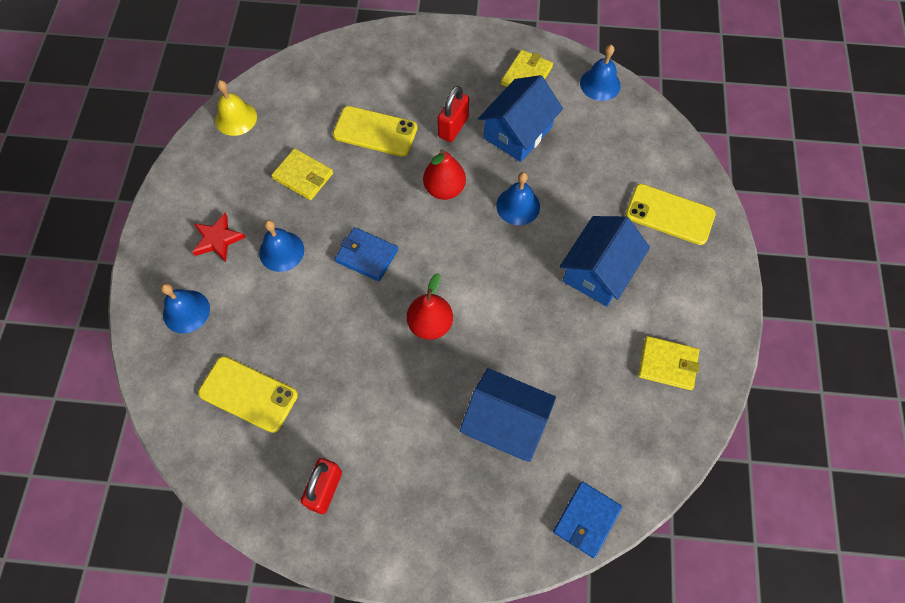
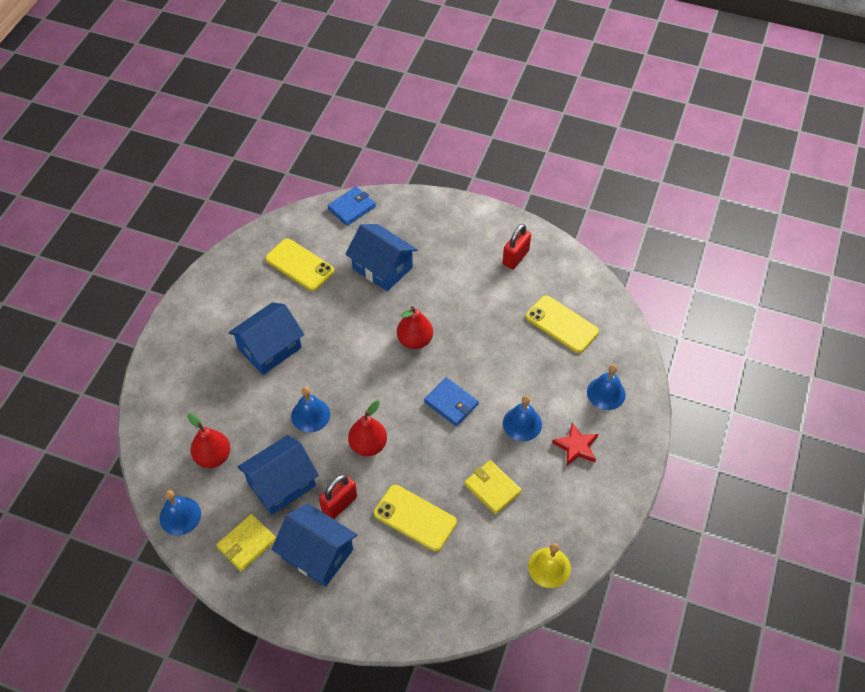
camera: 165 degrees left, 10 degrees down
(458, 82) = (317, 554): none -> blue house
(598, 141) = (213, 457): none -> red pear
(667, 364) = (253, 276): yellow wallet -> none
(669, 214) = (189, 378): yellow phone -> yellow phone (299, 265)

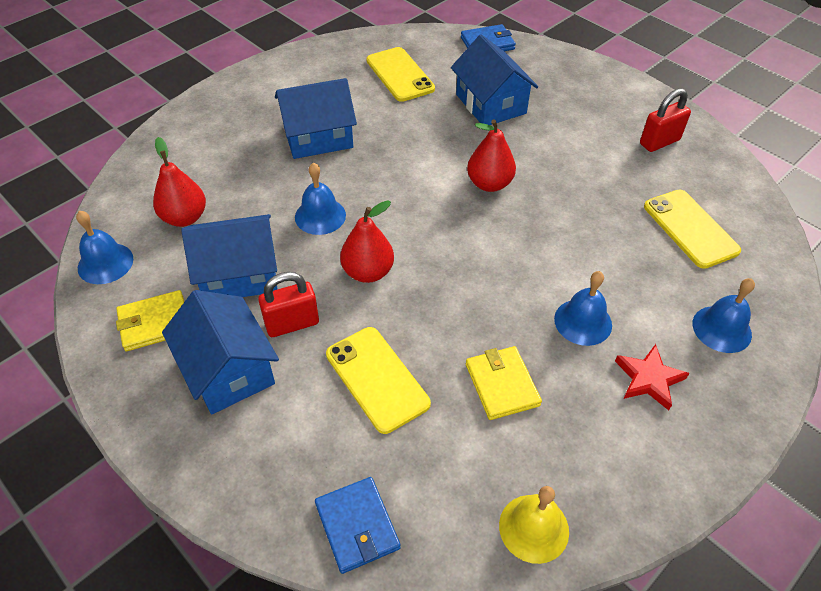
camera: 25 degrees right, 5 degrees down
(451, 403) = (498, 264): blue wallet -> blue wallet (357, 526)

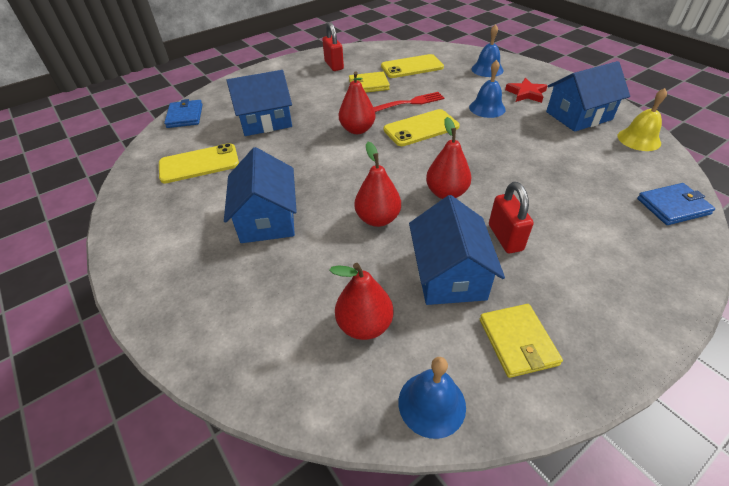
camera: 80 degrees left, 5 degrees down
(228, 370) = (563, 279): blue house -> blue house (578, 116)
(320, 216) = (378, 219): blue bell -> red pear
(377, 379) = (551, 192): yellow phone -> yellow phone (421, 128)
(502, 384) = (542, 141): yellow wallet -> yellow wallet (368, 85)
(572, 230) = (409, 103): none -> red fork

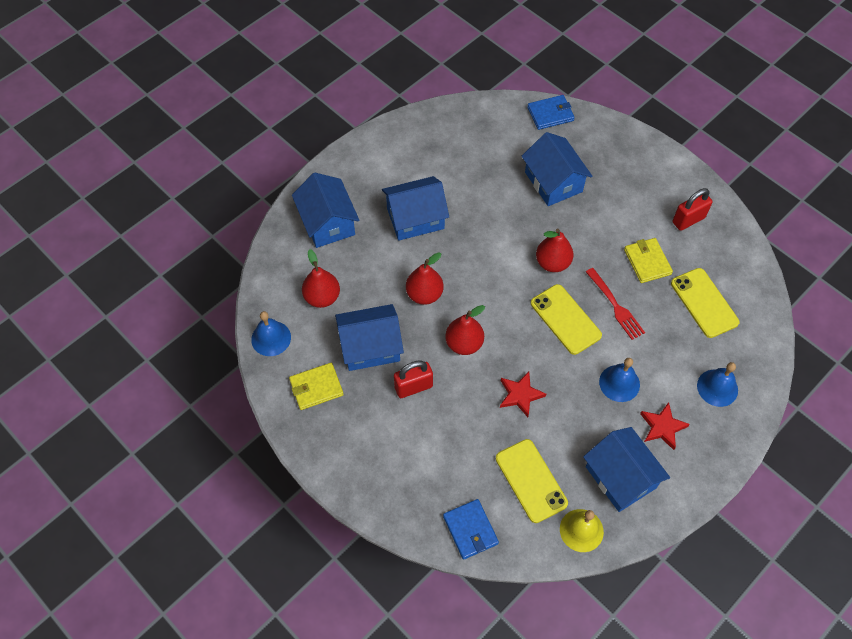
camera: 80 degrees right, 15 degrees up
(199, 164) = (477, 151): yellow phone -> yellow phone (531, 480)
(236, 310) = (327, 223): none -> blue house
(506, 161) = (520, 395): none -> red star

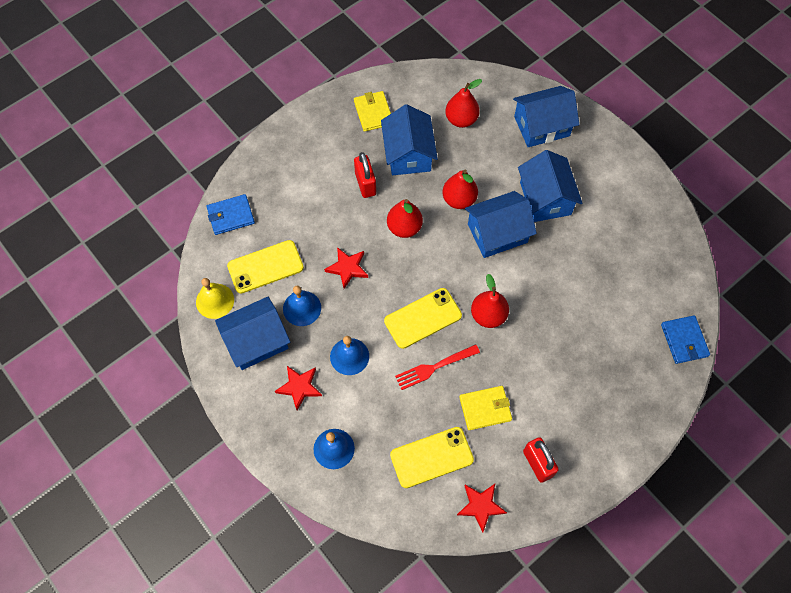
camera: 95 degrees right, 5 degrees up
(271, 338) = (423, 81): blue bell -> blue bell (302, 308)
(553, 182) = (589, 330): blue house -> blue house (497, 233)
(738, 262) = (480, 506): none -> red star

